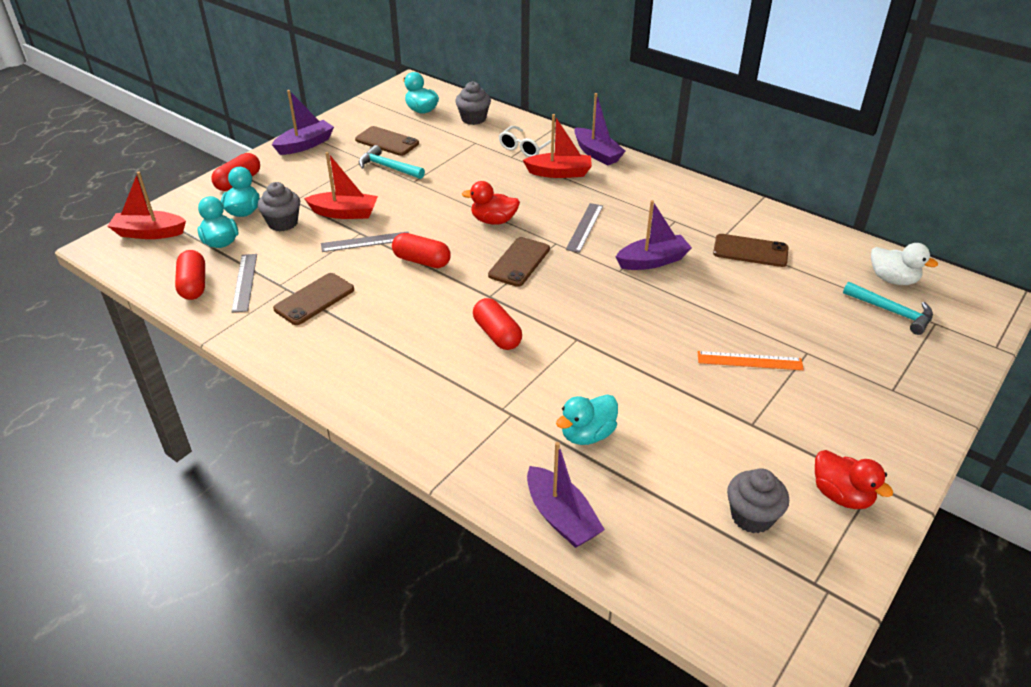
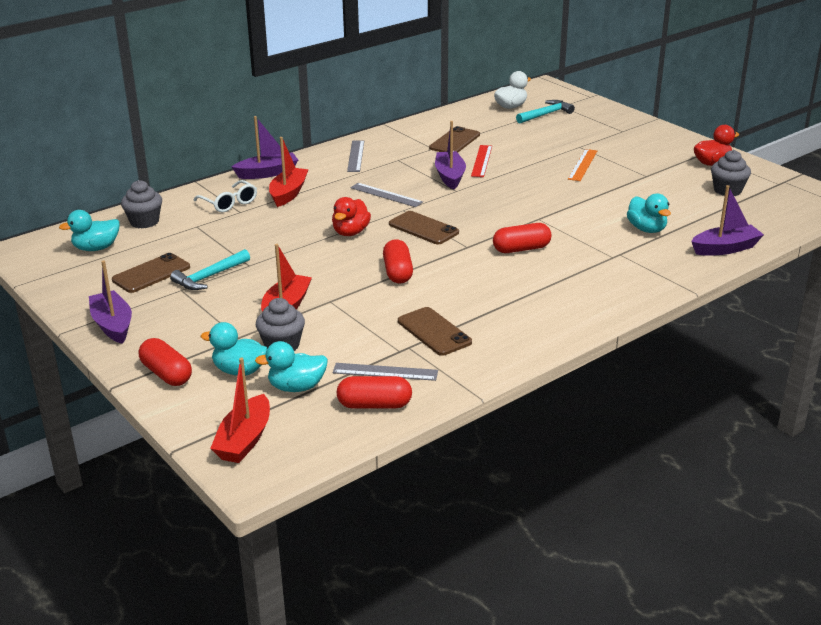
camera: 75 degrees left, 10 degrees down
(365, 242) = (348, 299): grey ruler -> grey ruler (356, 156)
(422, 261) = (397, 272): red capsule -> red capsule turned 45 degrees counterclockwise
(709, 278) = (481, 161): none -> red ruler

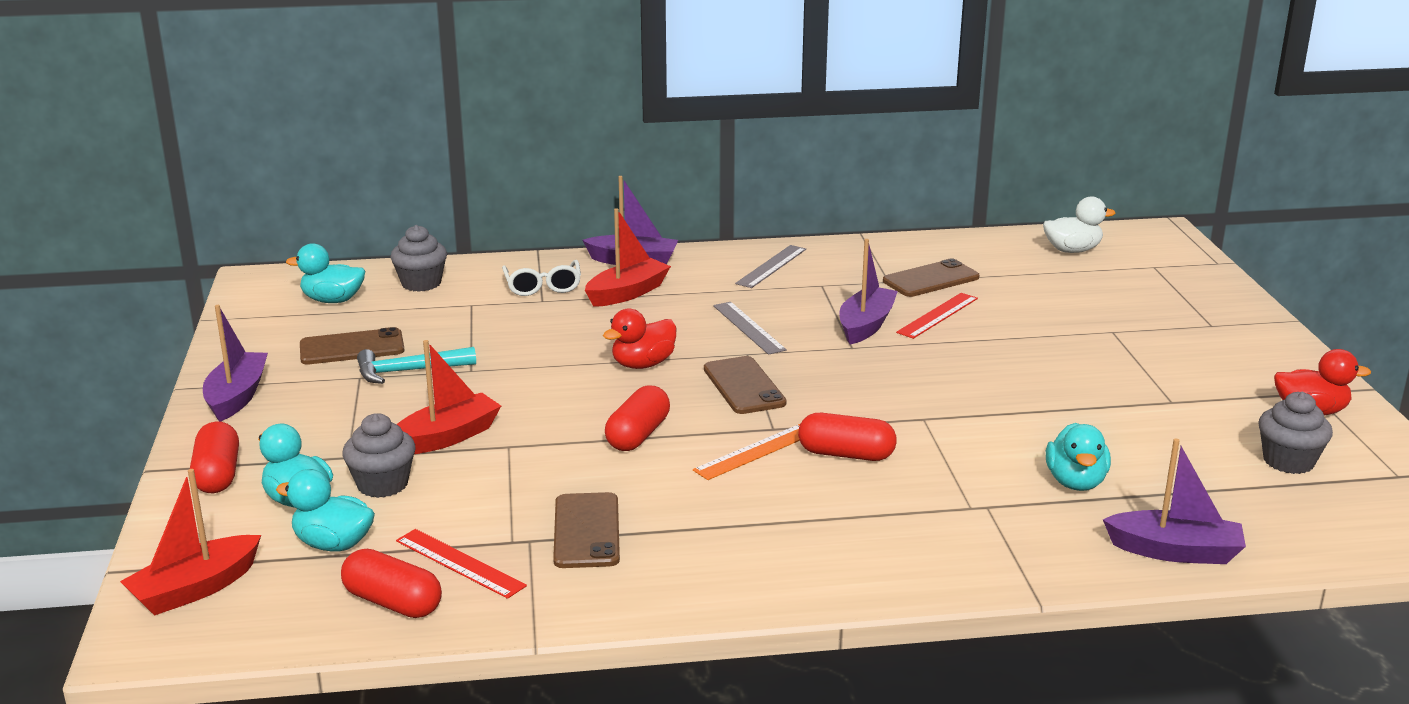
camera: 30 degrees right, 5 degrees down
(385, 372) = (460, 563): grey ruler -> red ruler
(545, 114) = (1114, 273): turquoise hammer -> none
(582, 165) = (1085, 359): orange ruler -> orange ruler (755, 452)

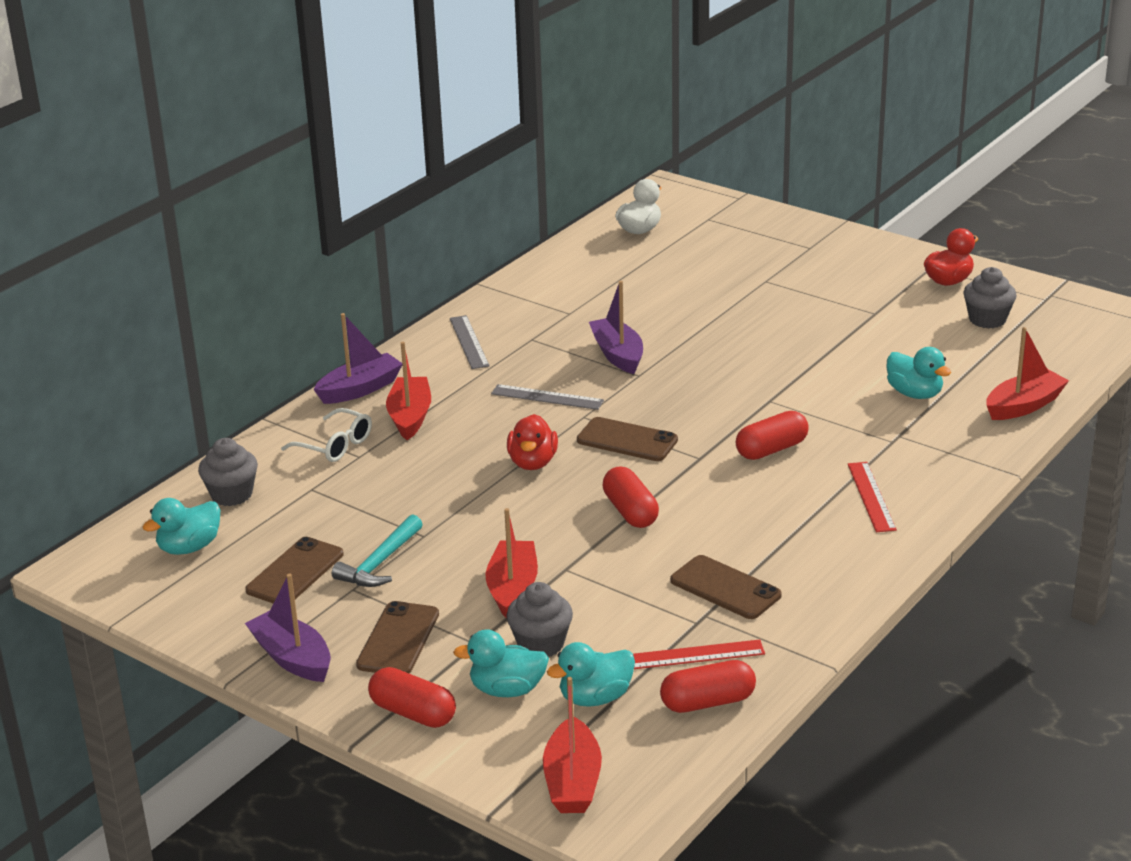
camera: 45 degrees left, 5 degrees up
(755, 452) = (719, 479): orange ruler -> none
(931, 279) = (593, 298): brown phone -> brown phone (398, 639)
(937, 315) = (647, 323): red ruler -> red ruler (871, 496)
(1175, 551) = (1024, 406): purple boat -> red boat

